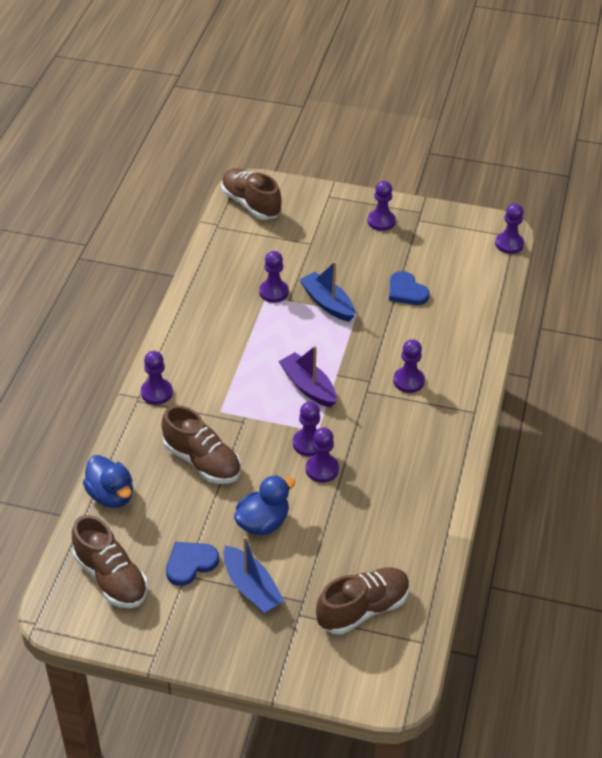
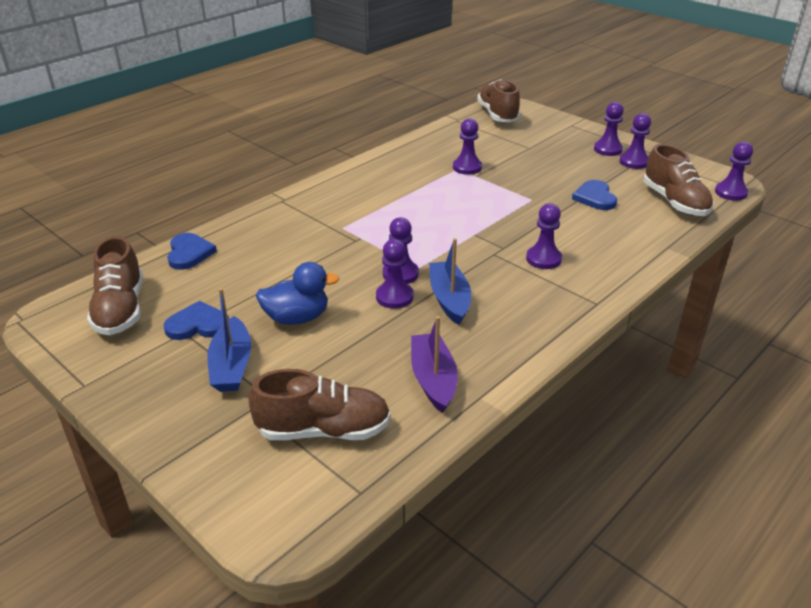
camera: 30 degrees right, 10 degrees down
(111, 495) = (189, 253): blue duck -> blue heart
(156, 392) = (302, 200): purple pawn -> purple pawn (634, 162)
(202, 461) = (290, 255): brown shoe -> brown shoe (674, 202)
(308, 387) = (439, 234): purple boat -> purple boat (433, 379)
(327, 303) = (510, 186): blue boat -> blue boat (449, 299)

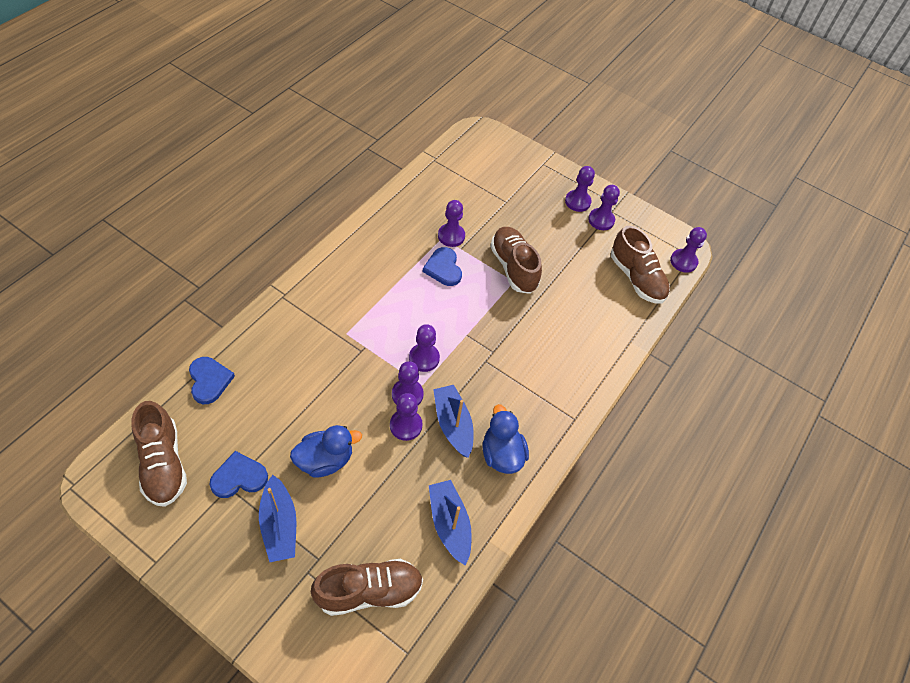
camera: 15 degrees left, 20 degrees up
(433, 379) = (449, 524): purple boat -> blue boat
(498, 115) = (473, 149): brown shoe -> brown shoe (513, 267)
(505, 326) = (502, 454): none -> blue duck
(543, 259) = (528, 365): purple pawn -> purple pawn (424, 358)
(595, 197) = (568, 275): blue heart -> blue heart (443, 268)

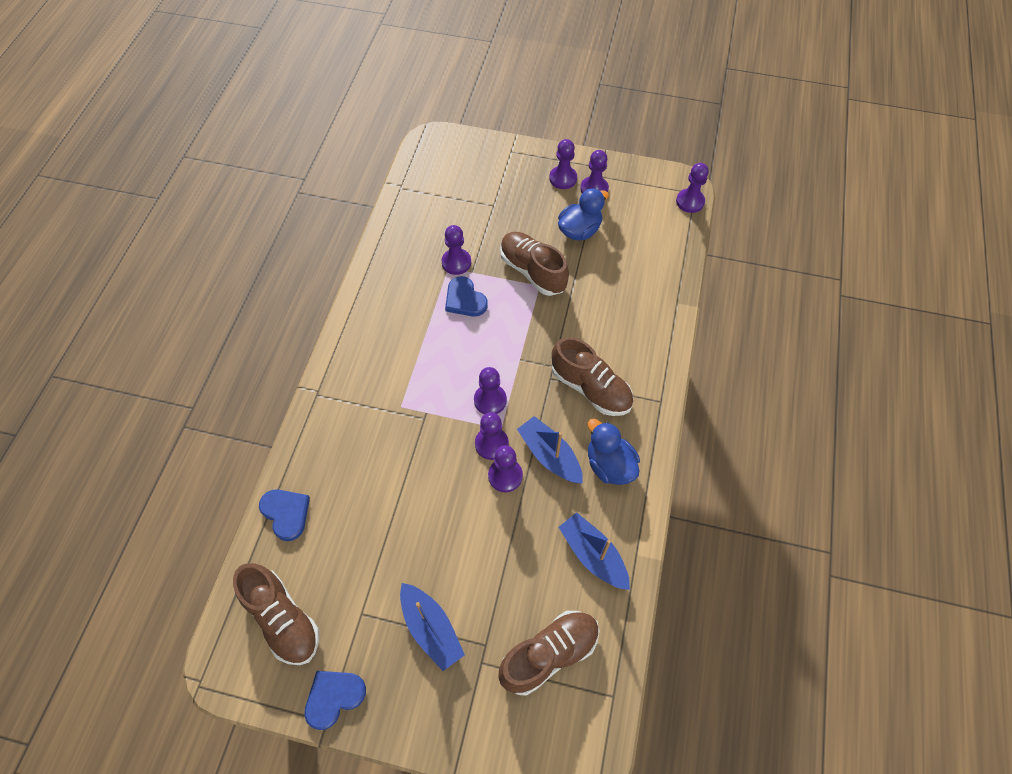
camera: 15 degrees left, 5 degrees up
(239, 477) = (367, 599): blue heart -> blue heart (333, 697)
(325, 460) = (443, 544): blue duck -> blue duck (579, 230)
(636, 278) = (654, 236): brown shoe -> brown shoe (590, 388)

